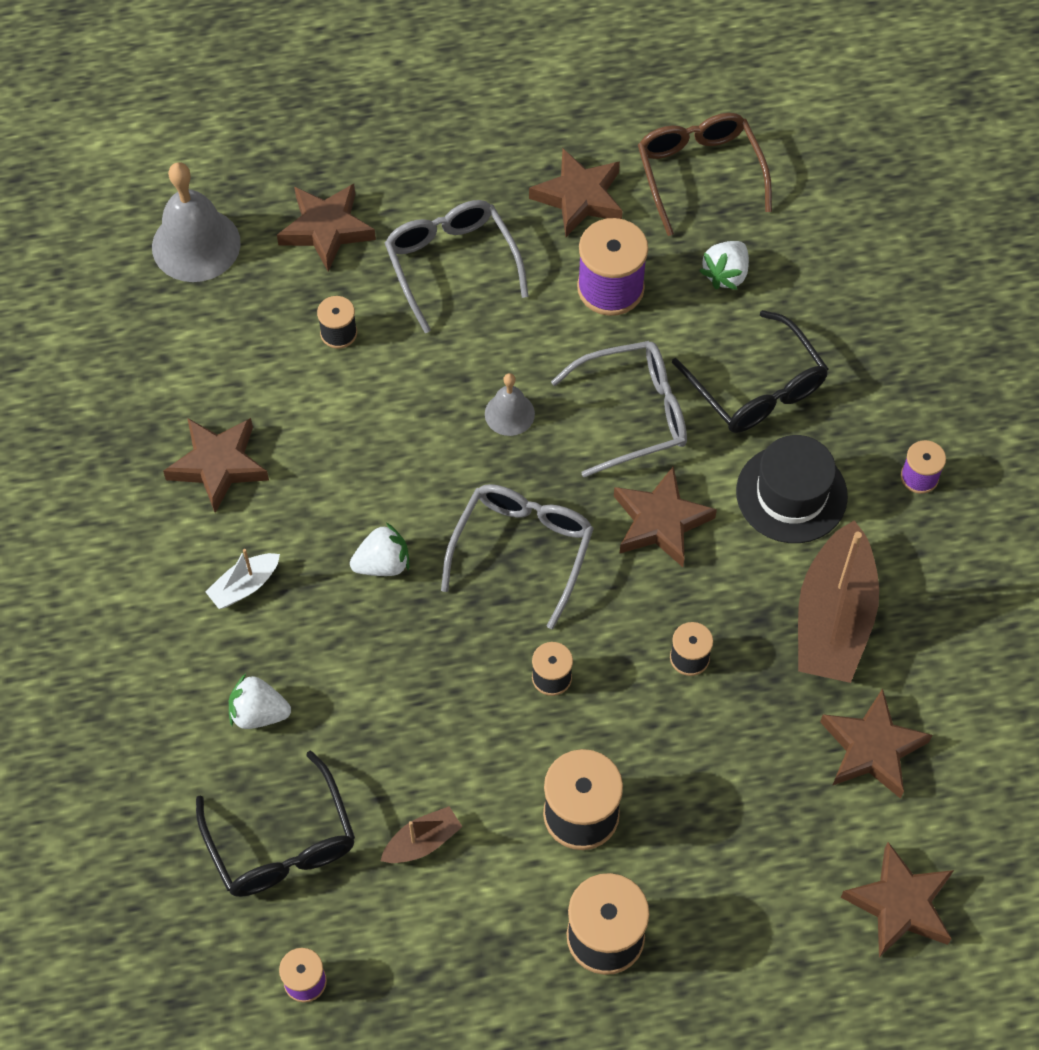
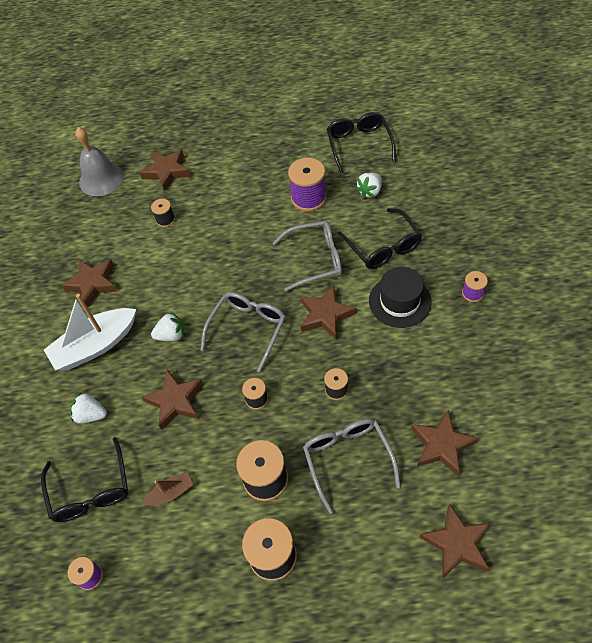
camera: 10 degrees right, 5 degrees down
(244, 586) = (95, 346): white boat -> white boat, size x2.12
(451, 264) = (227, 187): grey glasses -> grey glasses (348, 459)
(509, 413) = (249, 259): grey bell -> none
(579, 197) = (296, 156): brown star -> brown star (175, 401)
(699, 173) = (359, 145): brown glasses -> black glasses
(833, 619) = (421, 370): brown boat -> none

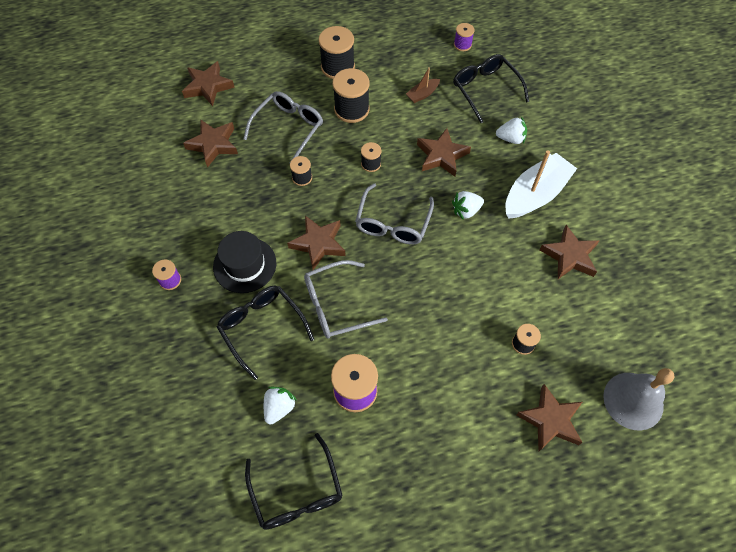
camera: 165 degrees right, 5 degrees up
(348, 459) = (288, 128): grey glasses -> grey glasses turned 120 degrees counterclockwise

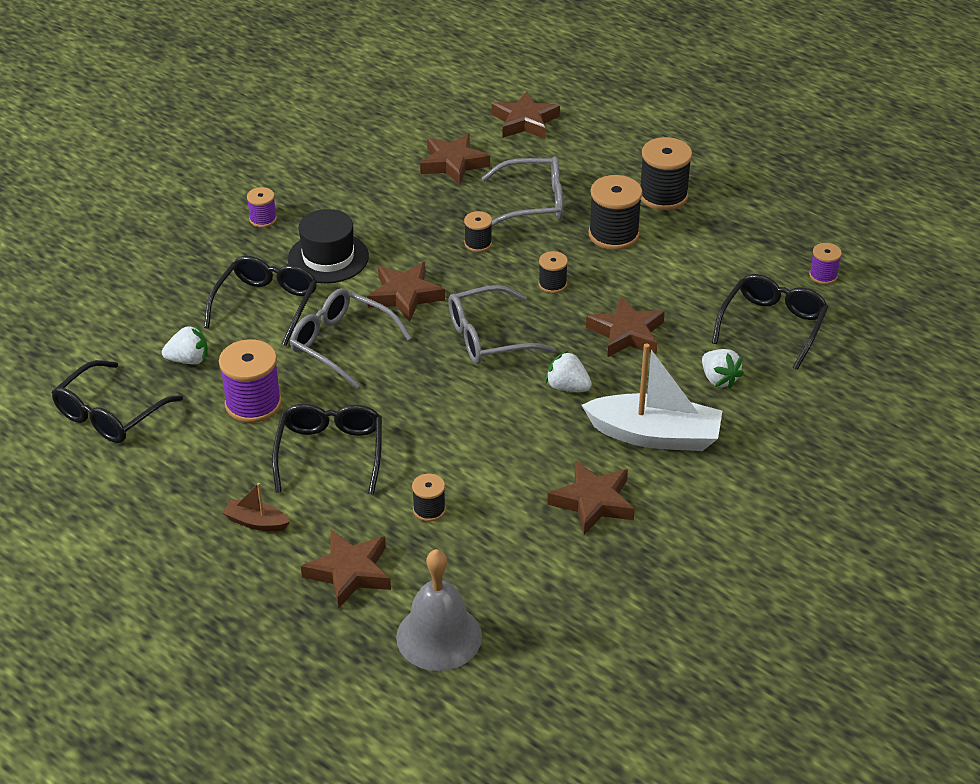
camera: 55 degrees right, 20 degrees down
(422, 94) = (702, 278): brown boat -> brown boat (256, 522)
(435, 370) = (330, 453): none -> black glasses

